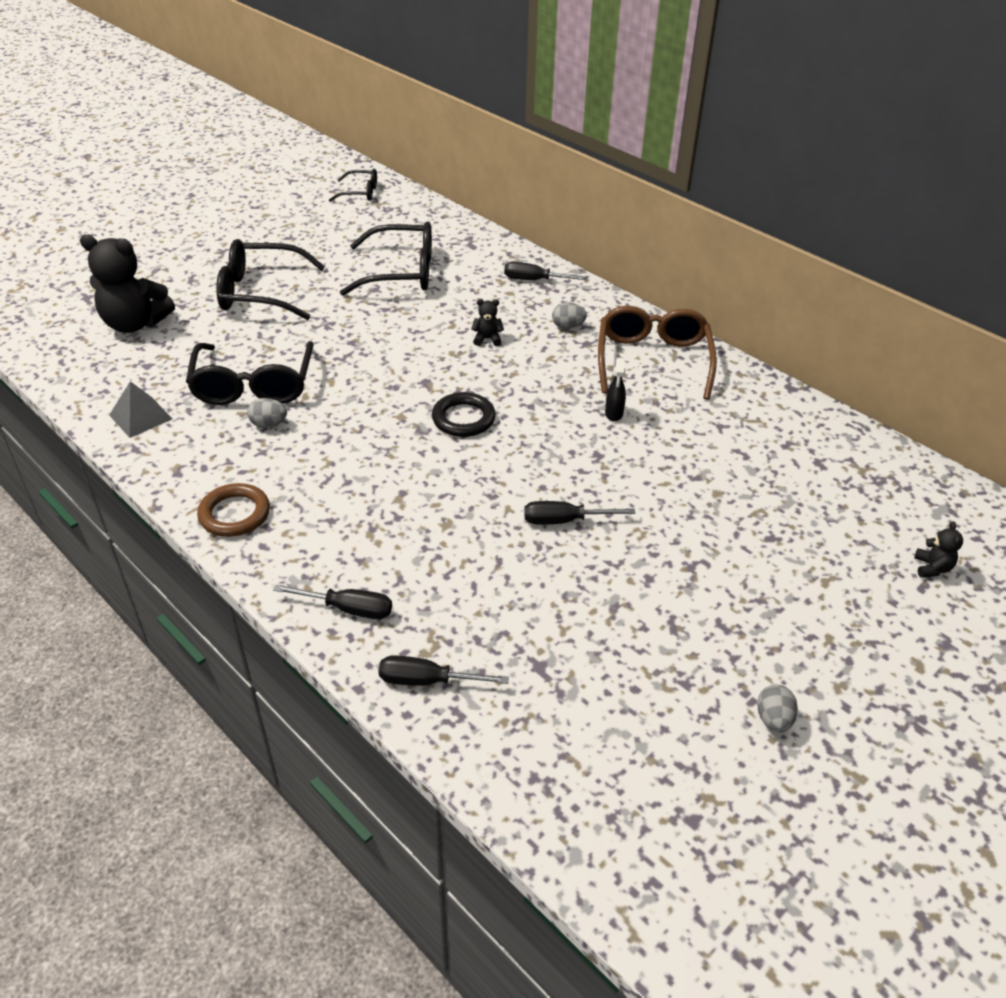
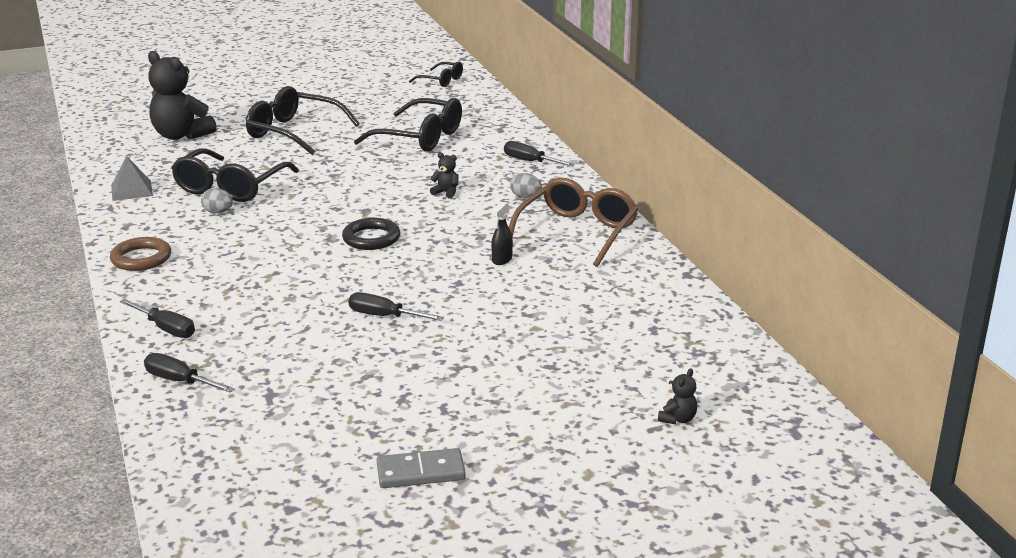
camera: 25 degrees right, 15 degrees down
(773, 719) = (420, 472): grey egg -> grey domino

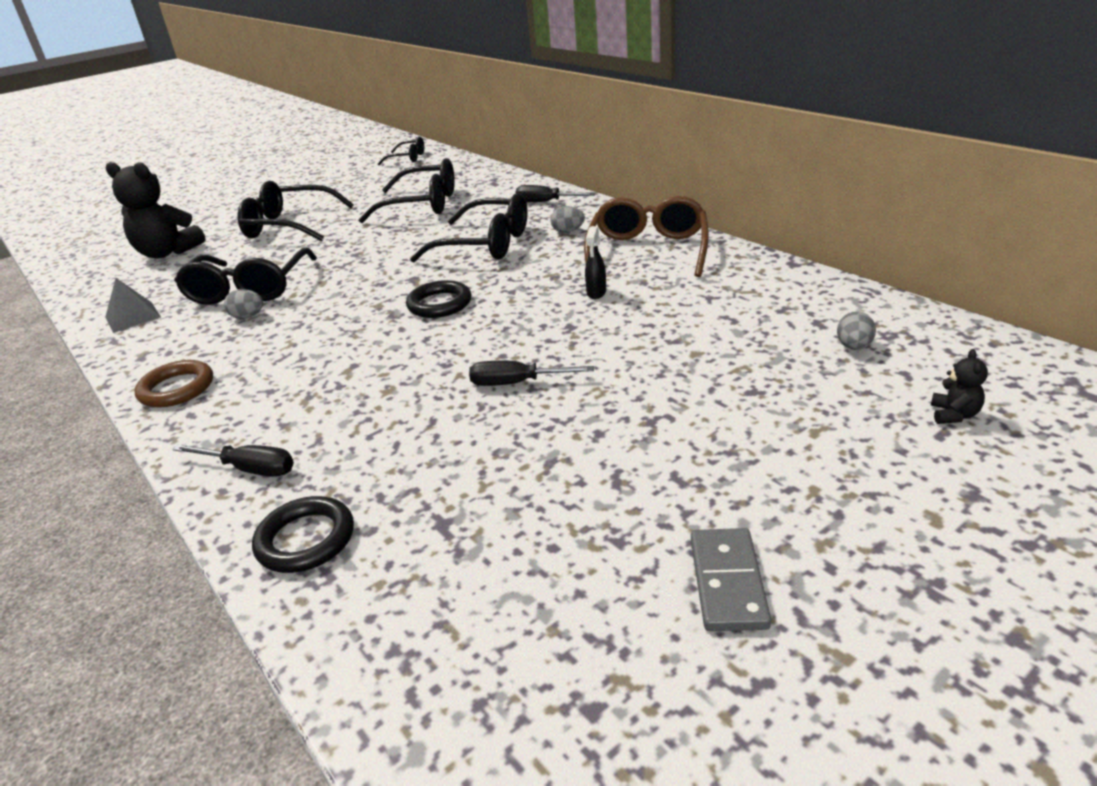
camera: 15 degrees left, 5 degrees up
(180, 381) = (306, 539): black screwdriver -> black ring
(420, 472) = (727, 582): grey domino -> grey domino turned 60 degrees counterclockwise
(446, 192) = (485, 244): black teddy bear -> black glasses
(660, 354) = (854, 347): none -> grey egg

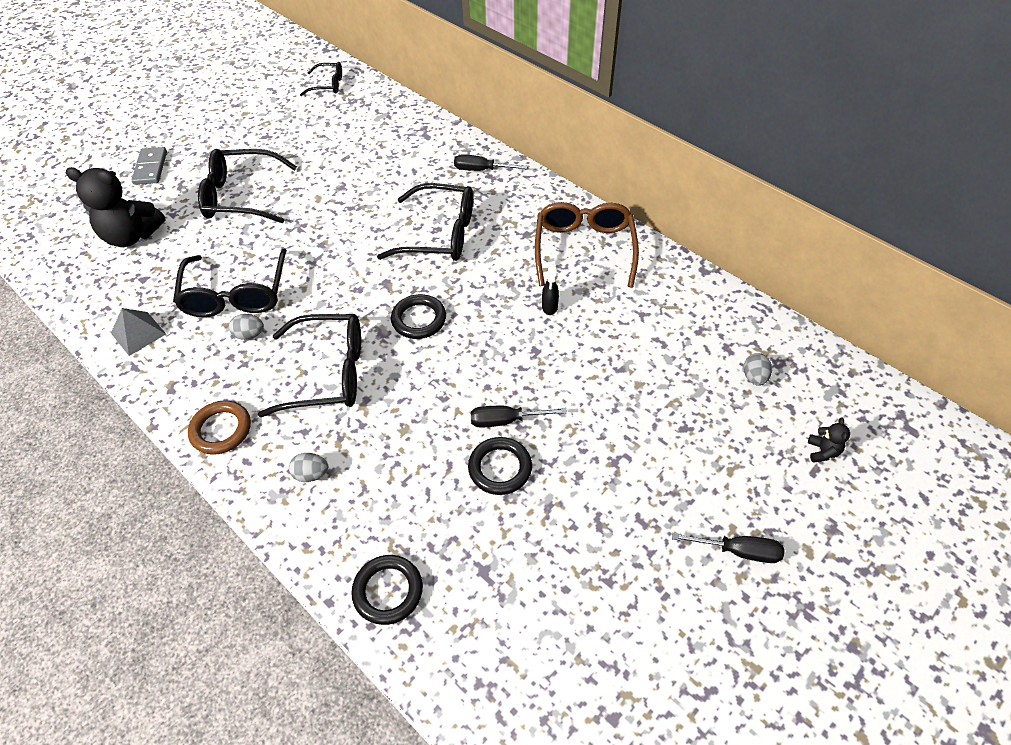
camera: 10 degrees left, 20 degrees up
(249, 469) = (319, 522): black screwdriver -> black screwdriver (738, 551)
(422, 205) = (364, 168): black glasses -> black glasses (328, 373)
(496, 424) = (500, 468): none -> black ring
(568, 231) = (510, 217): grey egg -> grey egg (311, 474)
(727, 582) = (683, 613): grey domino -> grey domino (150, 168)

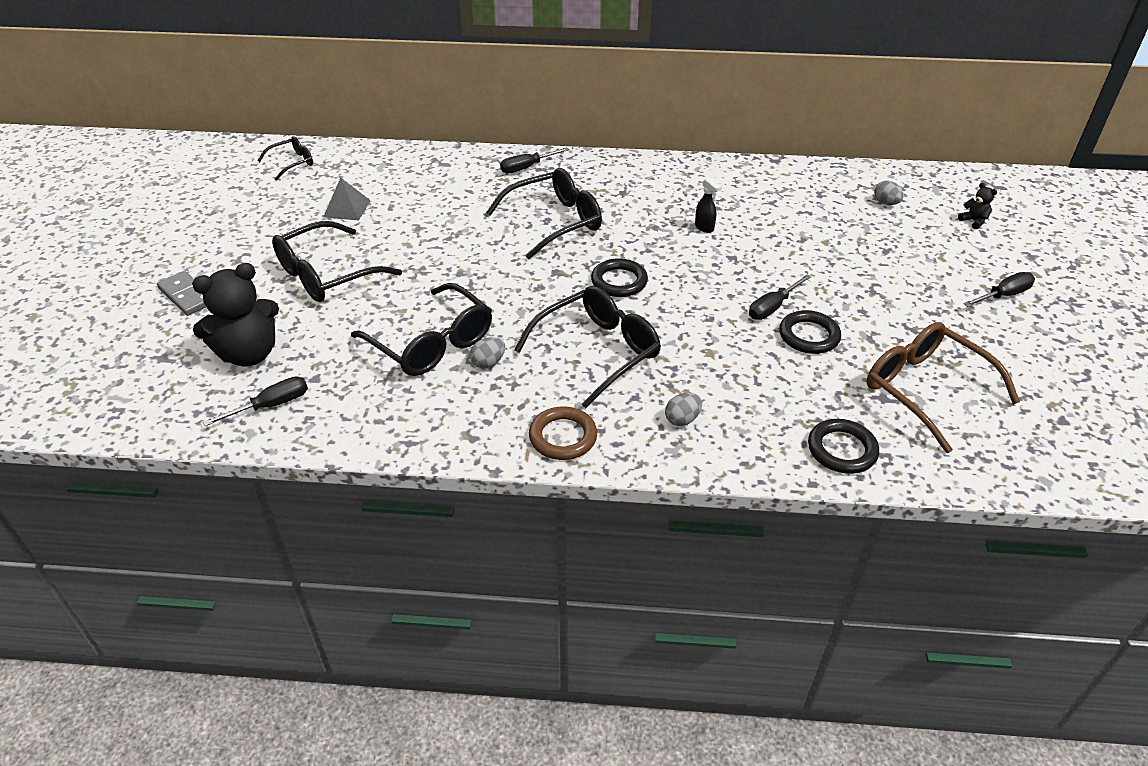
camera: 40 degrees left, 10 degrees down
(99, 284) = (271, 405): none -> black screwdriver
(138, 333) = (374, 418): grey pyramid -> grey pyramid (347, 208)
(584, 249) = (678, 183): brown glasses -> brown glasses (925, 389)

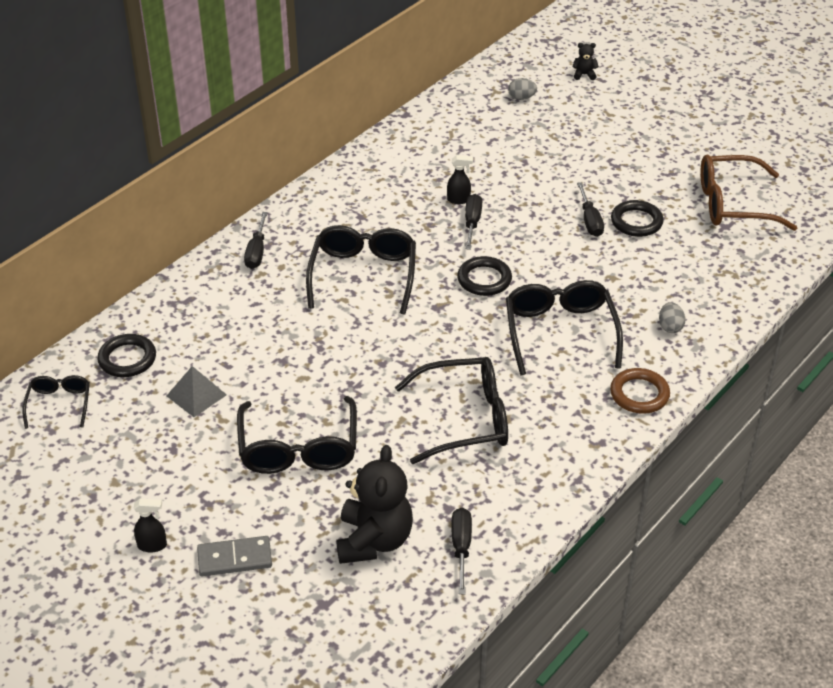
camera: 55 degrees left, 0 degrees up
(178, 255) = (152, 545): none -> black spray bottle
(488, 363) = (520, 397): grey egg -> none
(842, 450) = (757, 271): black ring -> black ring (127, 359)
(1003, 295) = (673, 115): black screwdriver -> black screwdriver (472, 223)

